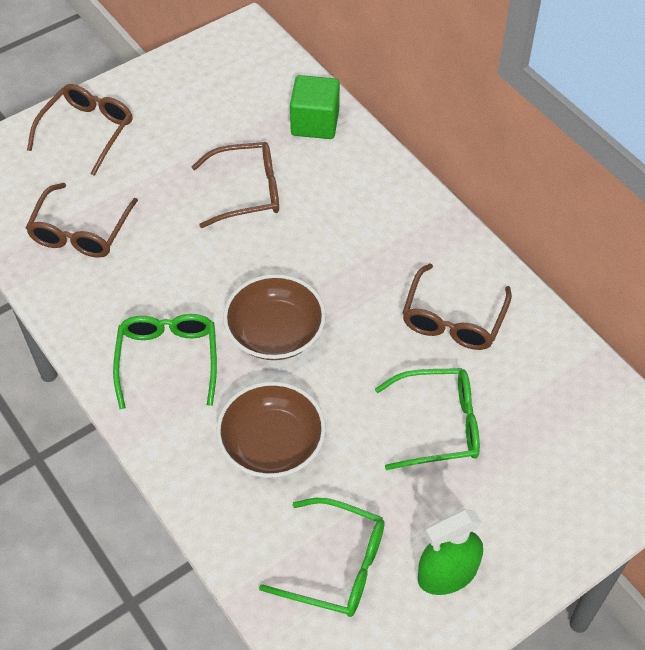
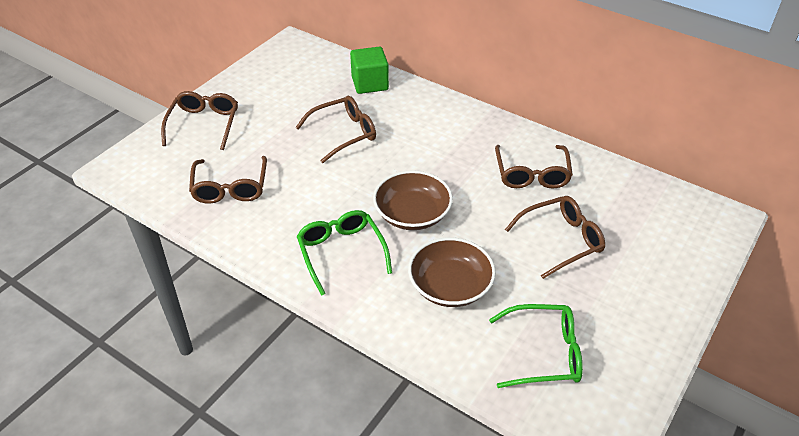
camera: 20 degrees left, 10 degrees down
(439, 425) = (561, 240): green glasses -> brown glasses
(447, 574) = (625, 333): green spray bottle -> none

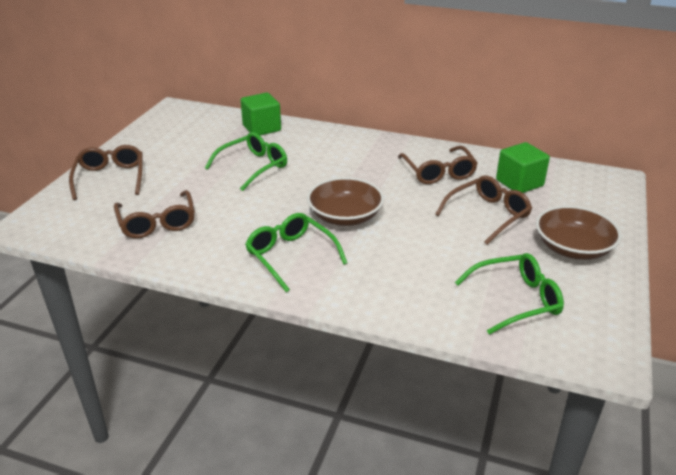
camera: 15 degrees left, 10 degrees down
(344, 133) = (253, 167): brown glasses -> green glasses
(450, 286) = (406, 264): brown bowl -> brown bowl (573, 248)
(614, 204) = (519, 183): none -> green cube

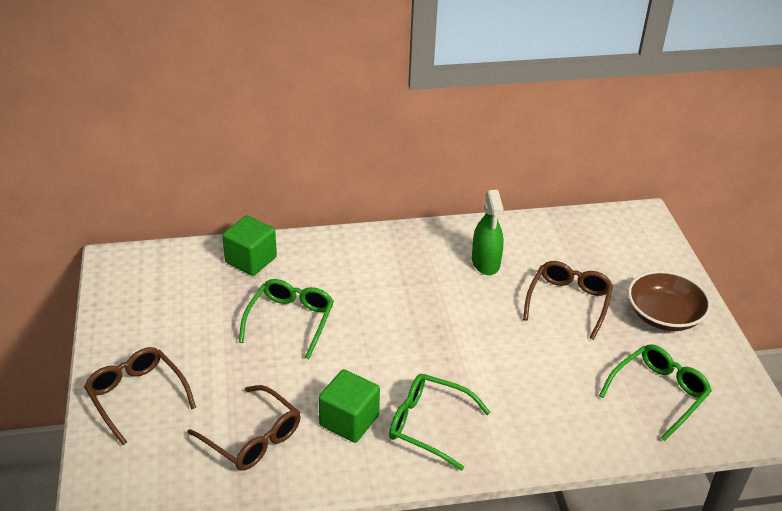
camera: 30 degrees left, 5 degrees up
(345, 216) = (440, 354): brown bowl -> none
(438, 172) = (485, 262): brown glasses -> green spray bottle
(519, 183) = (568, 250): green cube -> green cube (349, 420)

